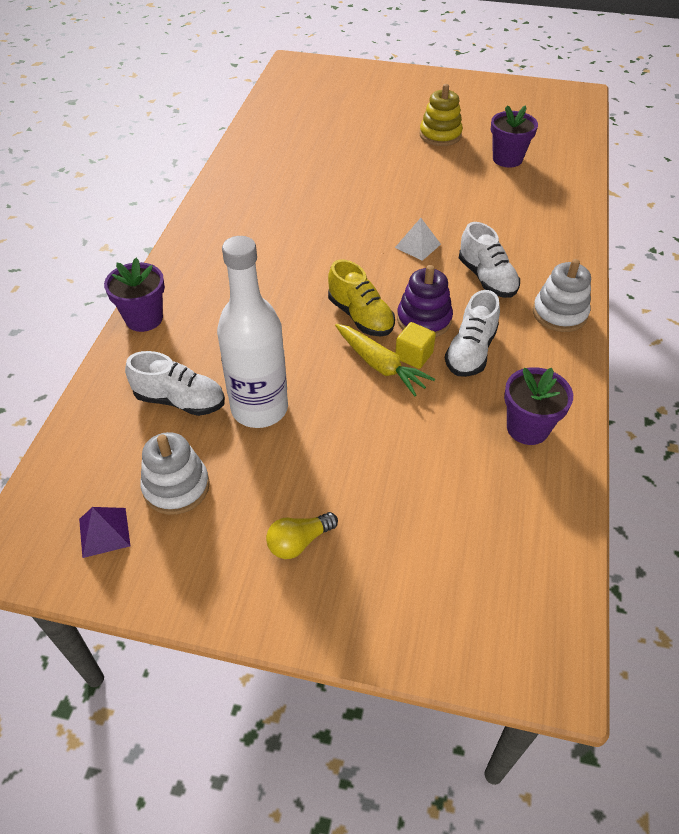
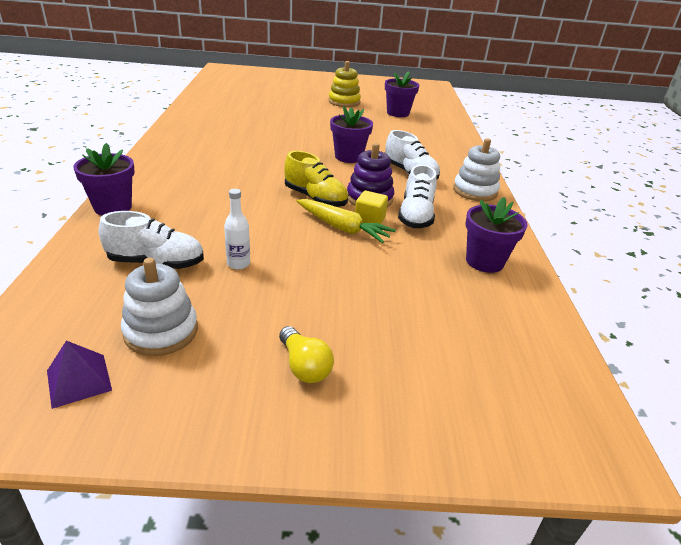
camera: 15 degrees left, 15 degrees down
(259, 409) = (238, 263): white bottle -> white bottle, size x0.41
(299, 542) = (304, 366): yellow light bulb -> yellow light bulb turned 75 degrees counterclockwise
(418, 245) = (348, 157): white pyramid -> purple flower pot

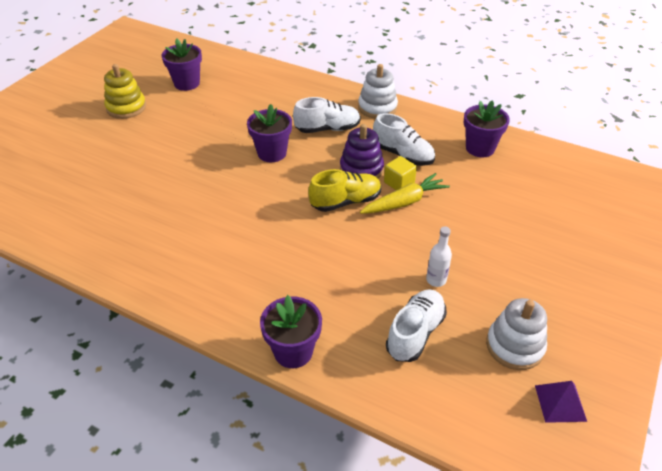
camera: 60 degrees left, 10 degrees up
(304, 366) = (571, 277): yellow light bulb -> none

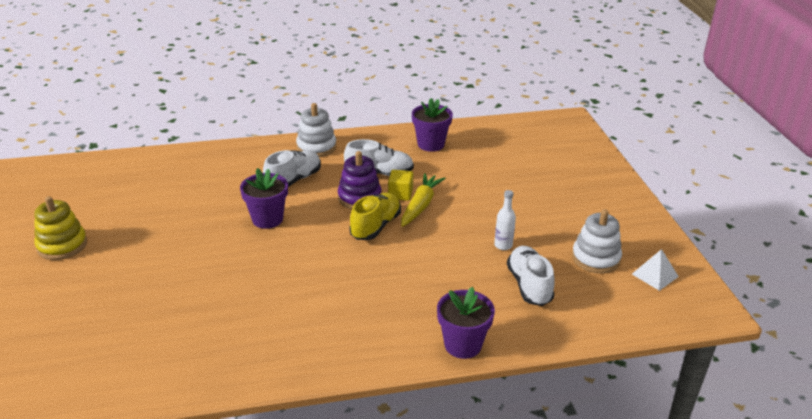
camera: 40 degrees left, 10 degrees down
(187, 83) = (104, 198): purple flower pot -> none
(560, 403) = (655, 275): purple pyramid -> white pyramid

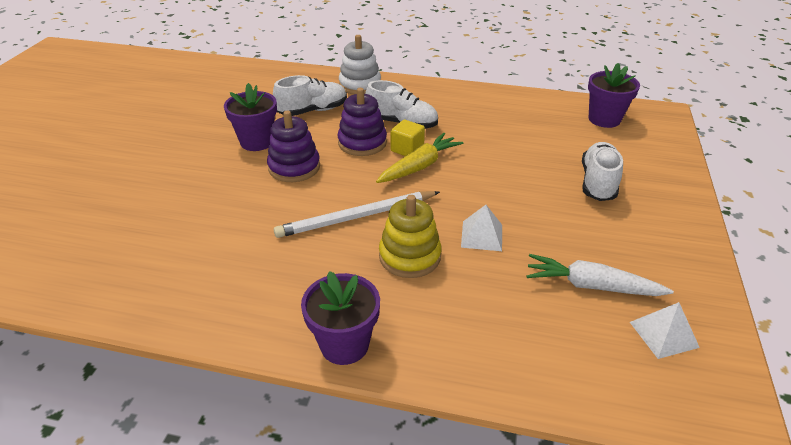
camera: 25 degrees right, 5 degrees up
(62, 245) = (69, 121): yellow stacking toy -> yellow stacking toy (410, 256)
(319, 232) = (294, 167): none -> purple stacking toy
(376, 226) = (355, 176): yellow shoe -> none
(402, 257) = (356, 217): none -> white pencil
(431, 144) = (478, 106): purple flower pot -> purple flower pot (604, 119)
(503, 245) = (481, 236): white bottle -> white pyramid
(529, 285) = (480, 294): white shoe -> white shoe (598, 182)
(595, 258) = (591, 286): white stacking toy -> white carrot

